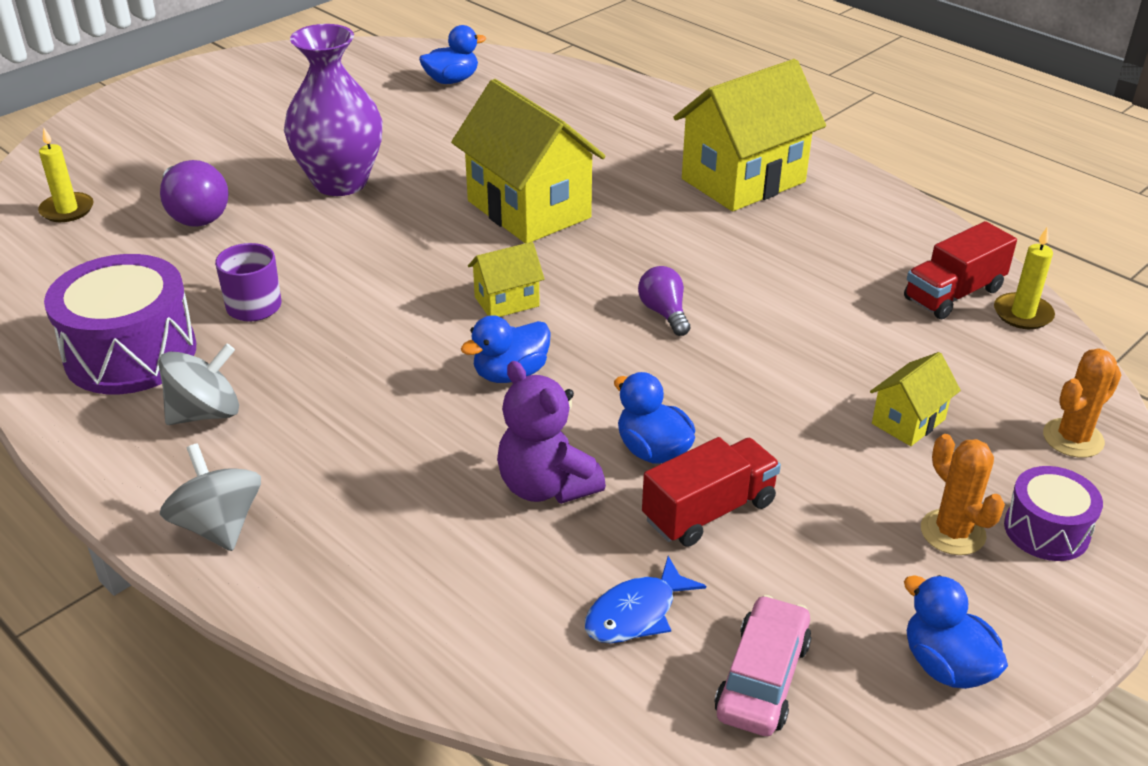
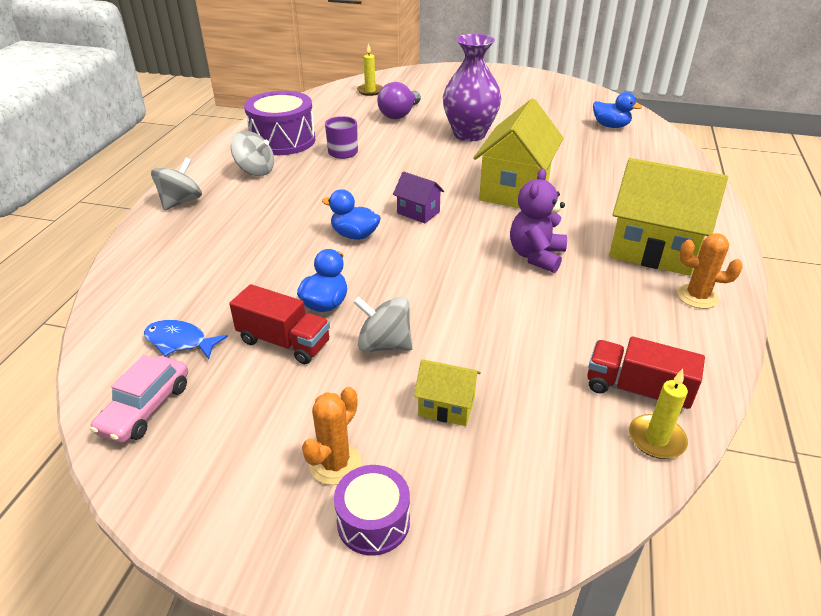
camera: 60 degrees right, 0 degrees up
(506, 301) = (418, 212): yellow house -> purple house
(546, 486) = (267, 278): purple teddy bear -> purple teddy bear (536, 256)
(664, 313) = (464, 266): purple light bulb -> none
(762, 678) = (145, 408): pink car -> pink car turned 120 degrees clockwise
(773, 429) = (384, 344): none -> grey spinning top
(946, 666) = (191, 495): blue duck -> none
(1073, 438) = (508, 513): orange cactus -> orange cactus (697, 296)

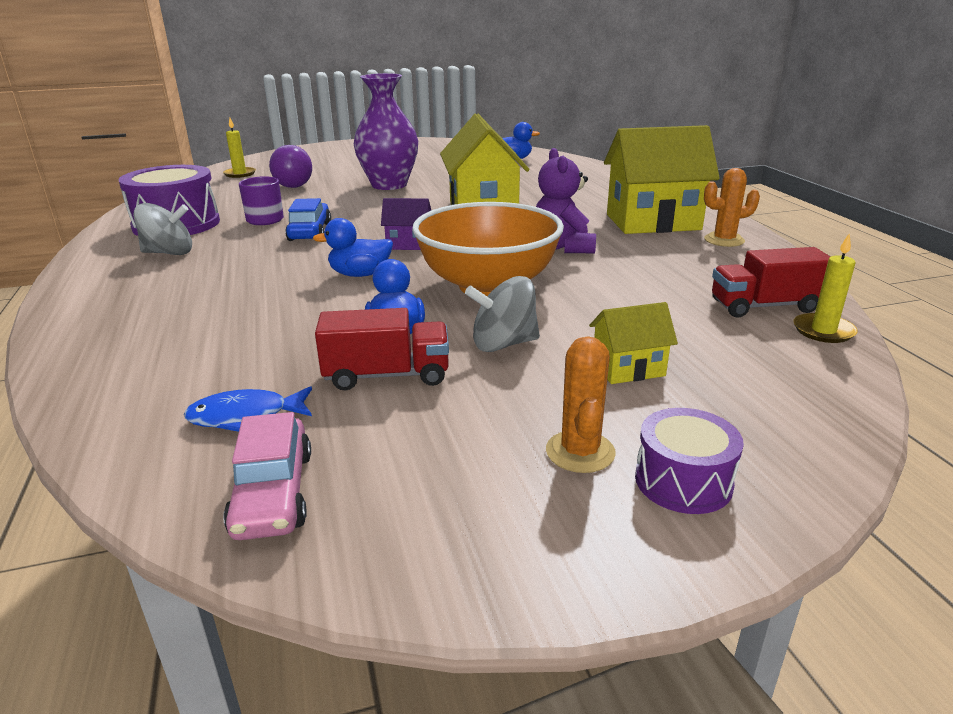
camera: 30 degrees left, 10 degrees down
(181, 202) = (91, 298): grey spinning top -> none
(361, 176) = (310, 232): none -> blue car
(432, 280) = (488, 286): none -> orange bowl

